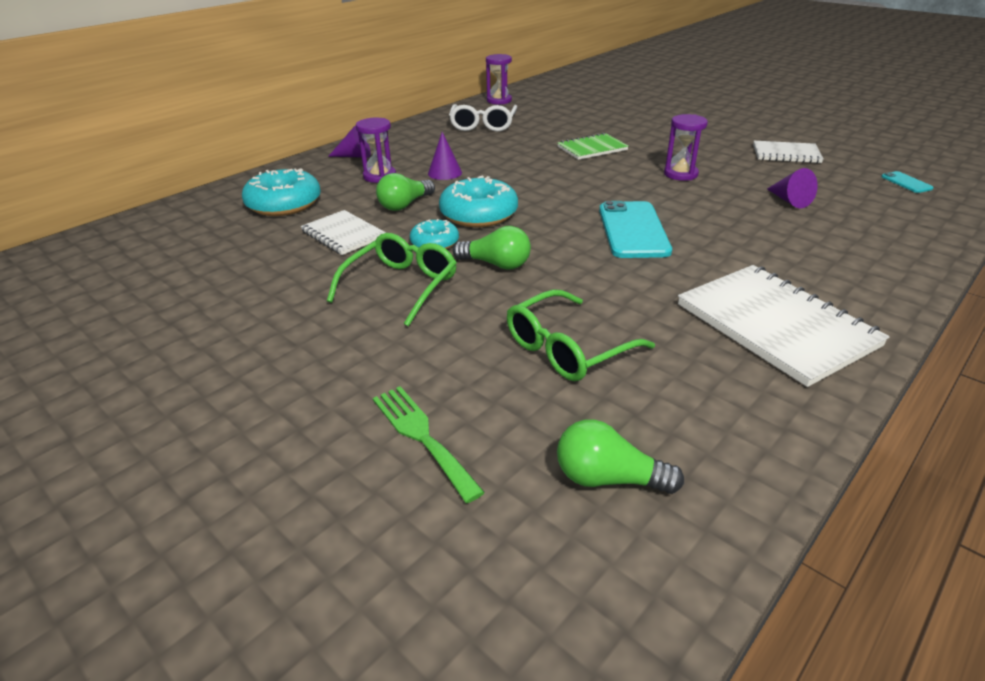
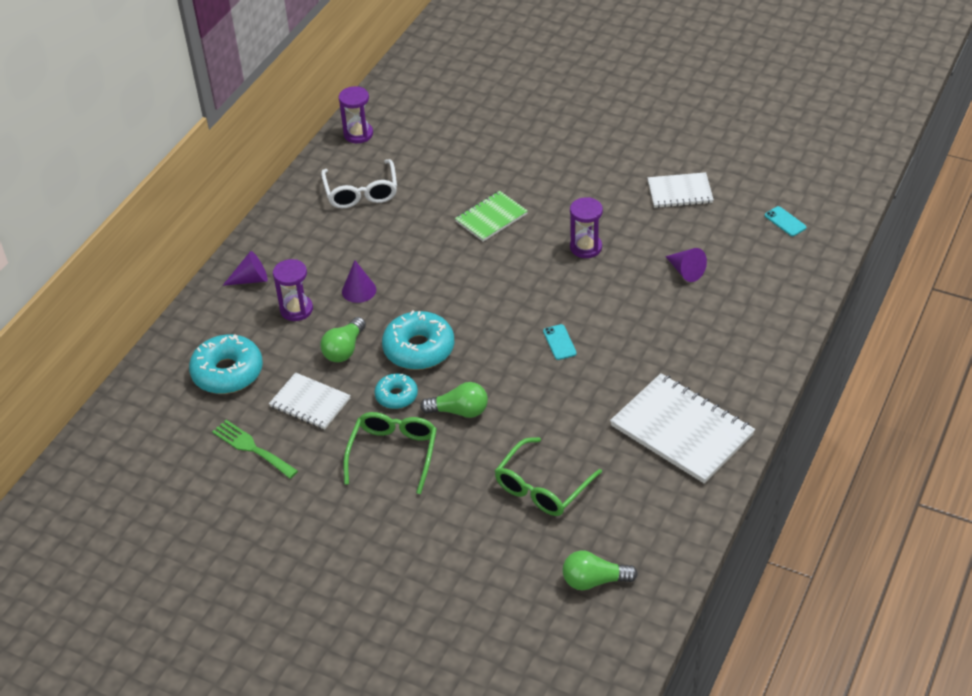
camera: 15 degrees left, 10 degrees up
(422, 436) = (473, 581): green fork -> green fork (252, 448)
(633, 230) = (559, 342): turquoise phone -> turquoise phone, size x0.46

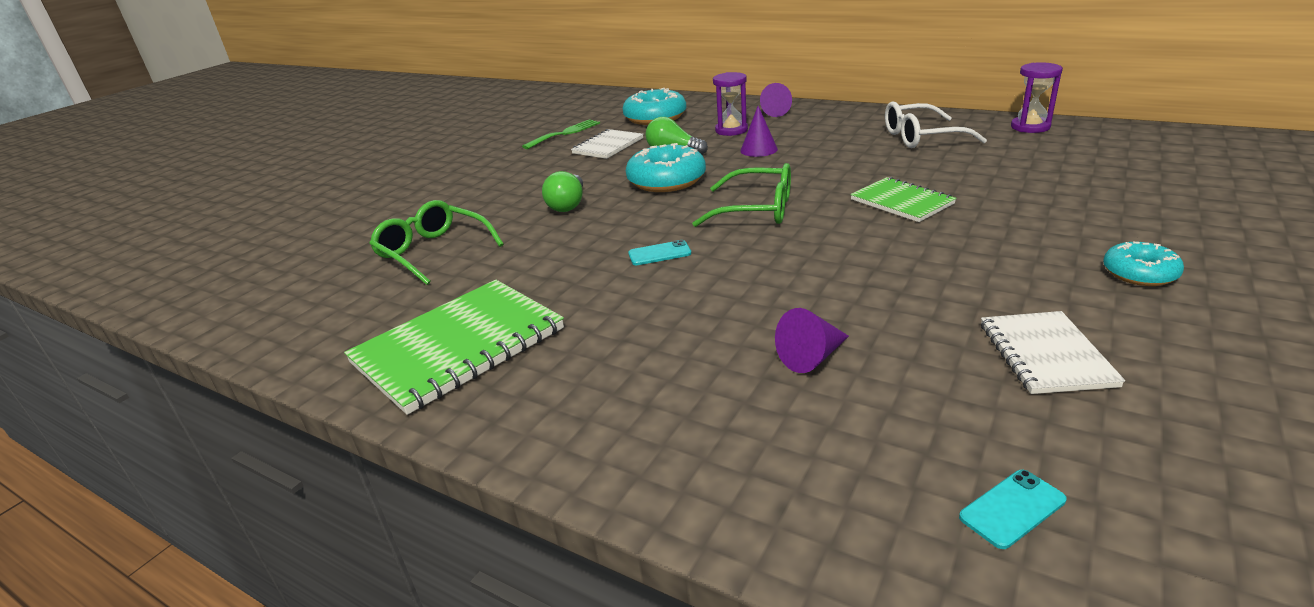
camera: 95 degrees right, 15 degrees down
(393, 453) = (528, 181): green glasses -> green glasses (757, 210)
(396, 396) = (602, 176): turquoise donut -> turquoise donut (1139, 273)
(586, 247) = (856, 266): purple hourglass -> none
(594, 581) = (282, 284): green light bulb -> none
(681, 430) = (458, 346): white notebook -> green notebook

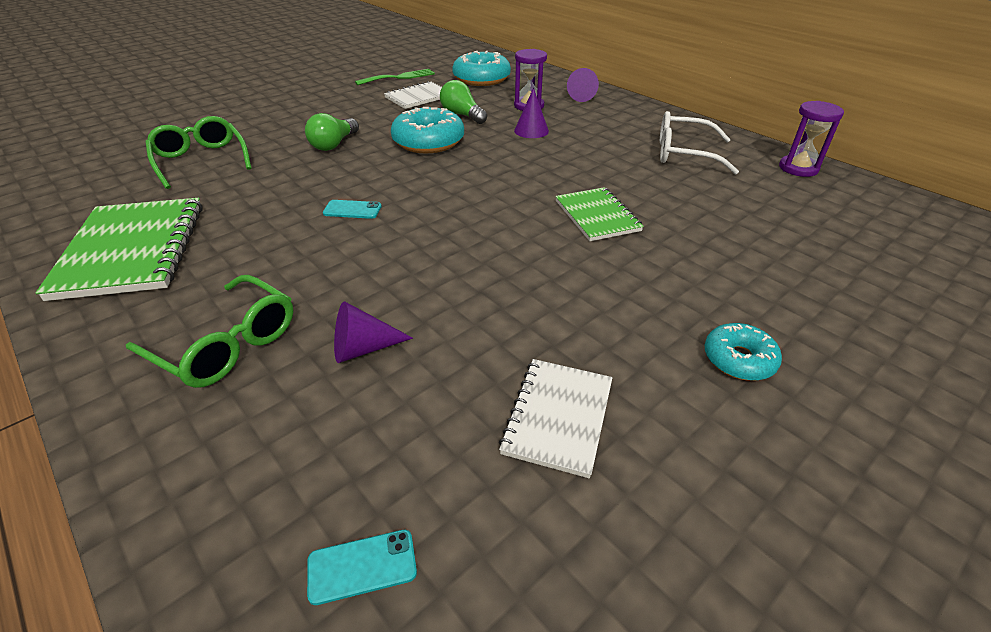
camera: 15 degrees right, 10 degrees up
(458, 346) = (132, 250): green notebook -> green notebook turned 75 degrees counterclockwise
(757, 210) = (469, 189): green glasses -> green glasses (226, 344)

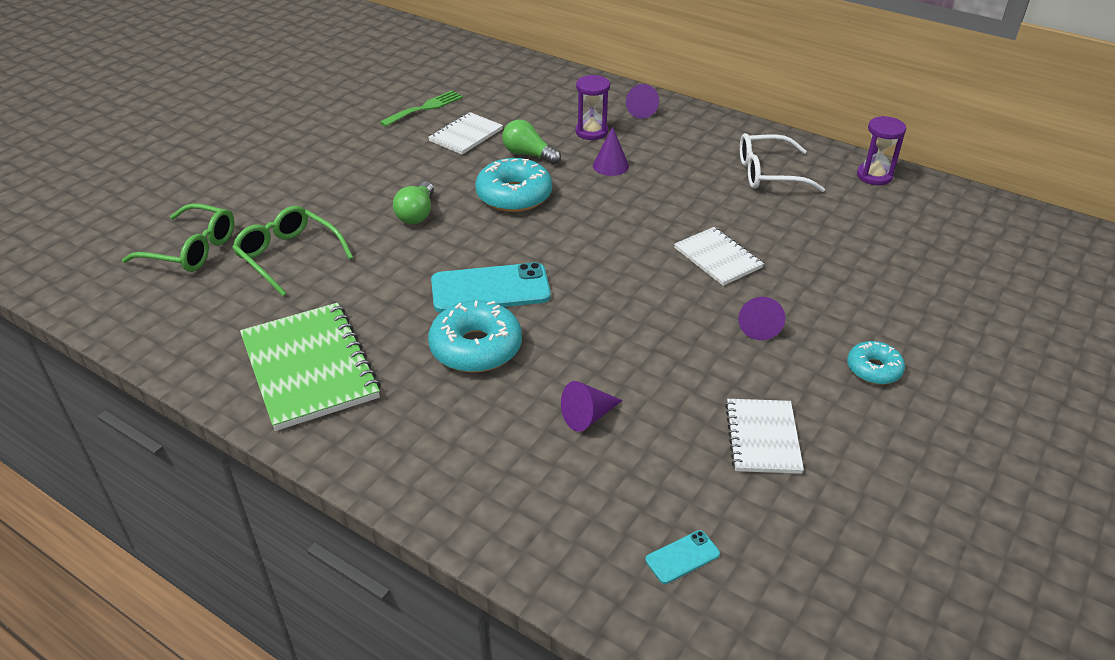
camera: 15 degrees left, 0 degrees up
(226, 344) = (473, 435): green glasses -> green glasses (192, 249)
(352, 210) = (490, 289): turquoise phone -> turquoise phone, size x2.18
(481, 79) = (520, 98): turquoise donut -> turquoise donut (476, 347)
(597, 216) = (717, 258): green notebook -> white notebook
(612, 286) = (758, 325): none -> purple cone

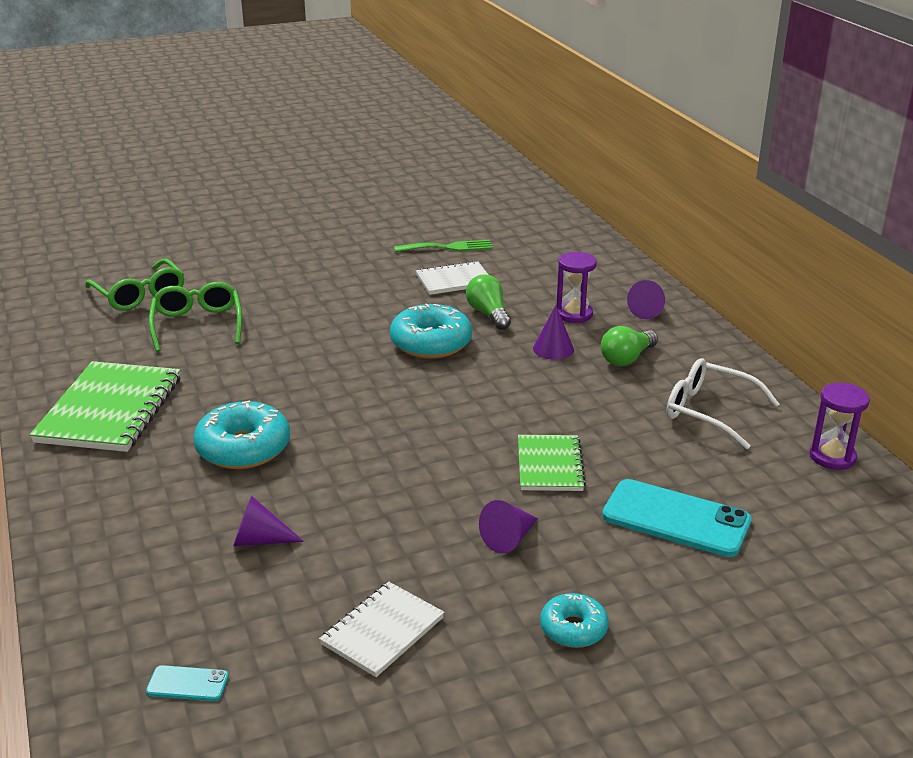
camera: 35 degrees right, 10 degrees down
(417, 214) = (332, 328): green light bulb -> green light bulb (627, 358)
(490, 289) = (313, 408): turquoise phone -> turquoise phone (676, 519)
(717, 258) = (549, 465): white notebook -> green notebook

